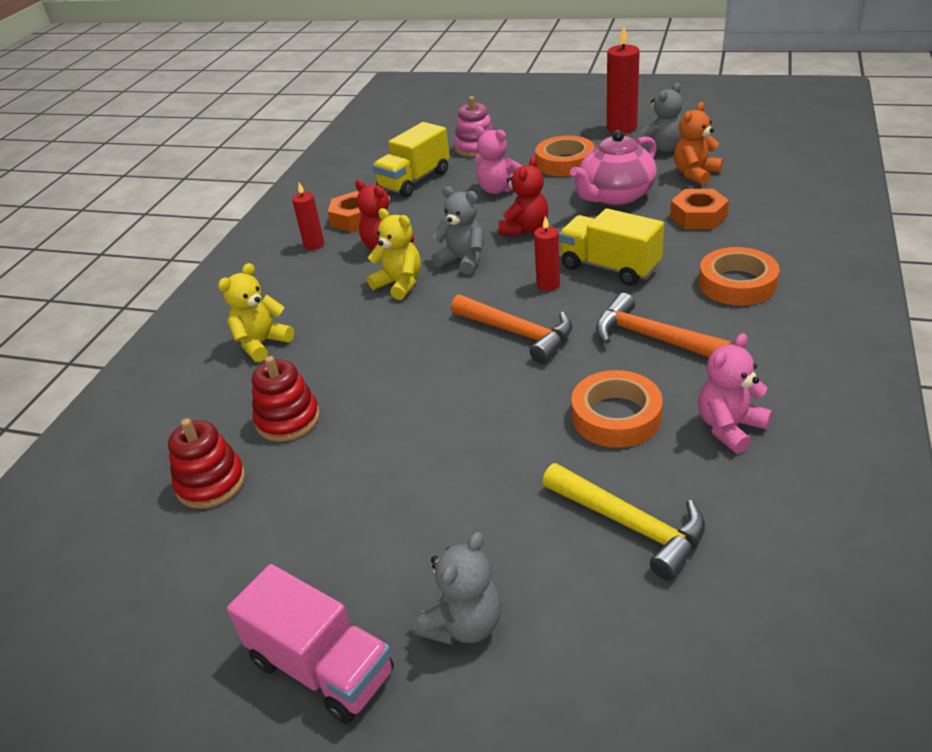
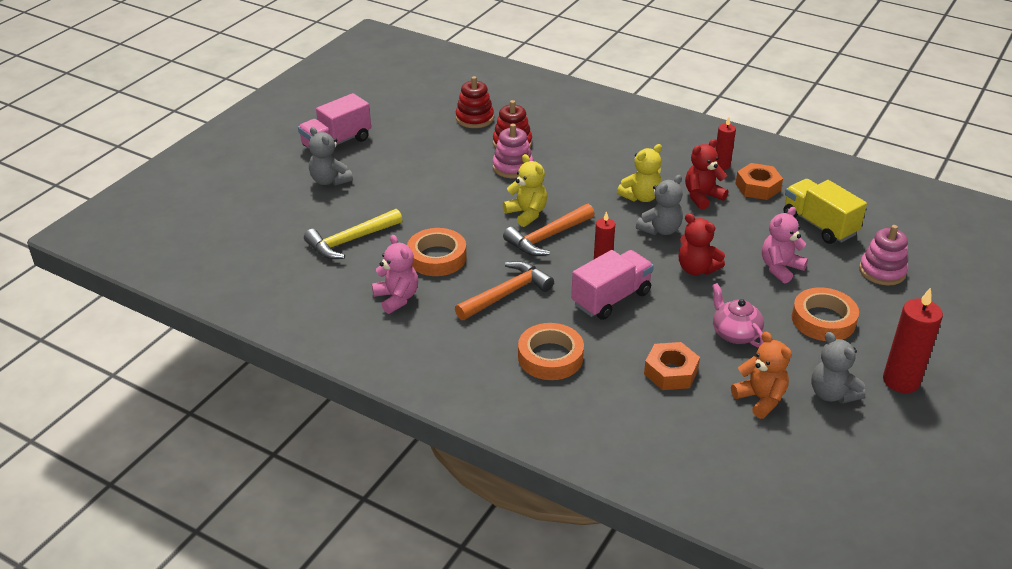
camera: 100 degrees right, 0 degrees up
(262, 343) = (597, 138): yellow teddy bear -> yellow teddy bear (526, 214)
(357, 402) = (512, 167): none -> pink stacking toy
(609, 267) = (611, 298): yellow truck -> pink truck
(615, 196) = (735, 333): pink teapot -> pink teapot, size x0.66

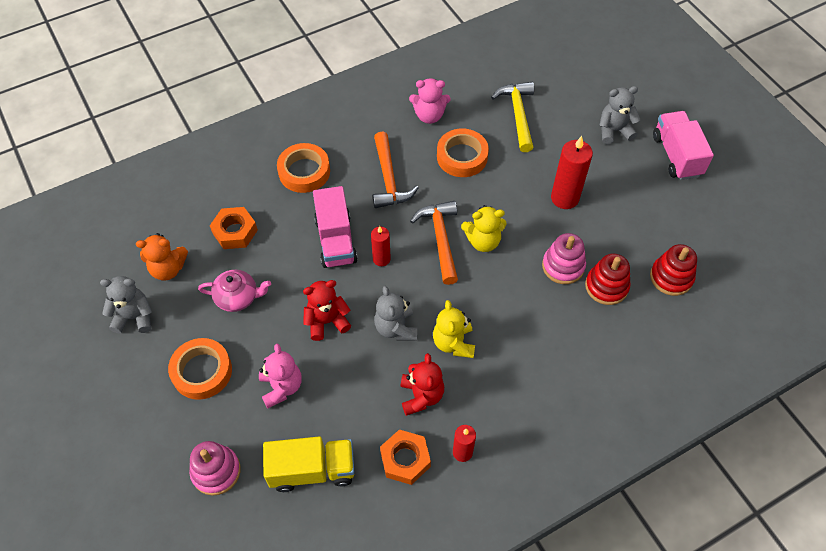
camera: 120 degrees right, 20 degrees up
(901, 381) = (104, 374): red candle -> red candle (564, 198)

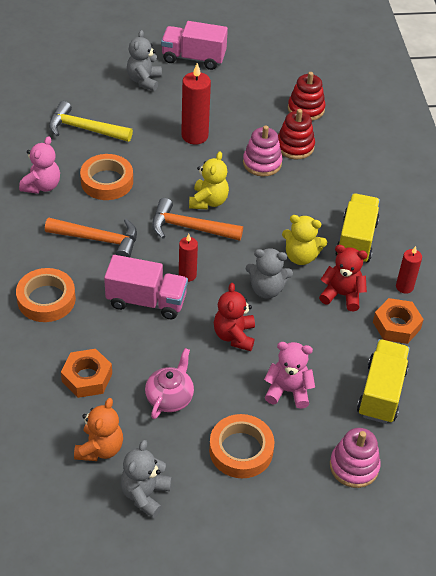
camera: 70 degrees left, 10 degrees down
(503, 386) = (356, 240): none -> yellow truck

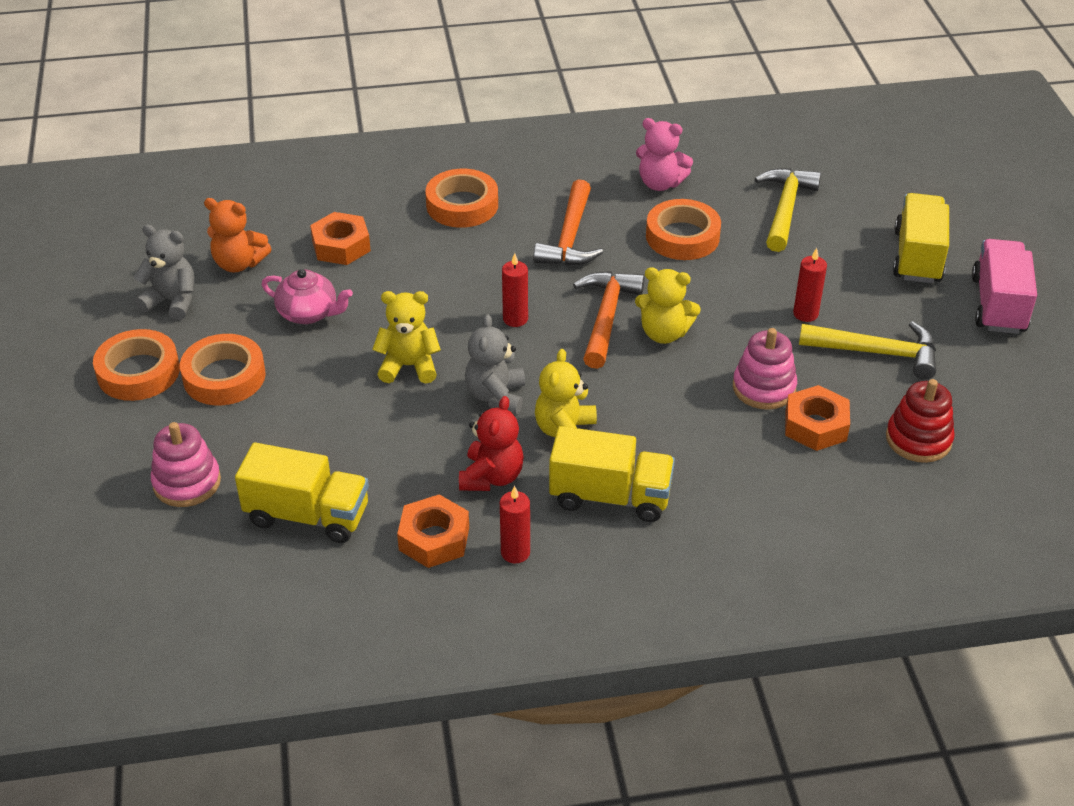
camera: 90 degrees right, 5 degrees down
(144, 80) = (917, 256): grey teddy bear -> yellow truck
(146, 301) = (465, 285): pink truck -> none
(194, 136) = (805, 314): red candle -> red candle, size x0.59
(233, 112) = (877, 353): none -> yellow hammer
(233, 511) = (138, 372): none -> orange tape
(234, 336) = (409, 366): red teddy bear -> yellow teddy bear
(288, 391) = (314, 419): pink teddy bear -> none
(295, 146) = (816, 425): red stacking toy -> orange nut

